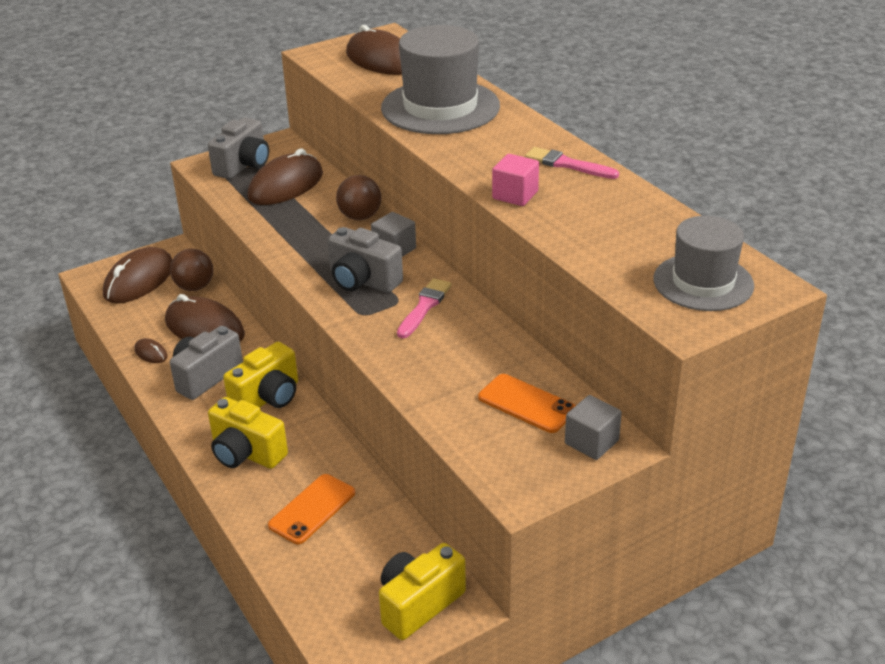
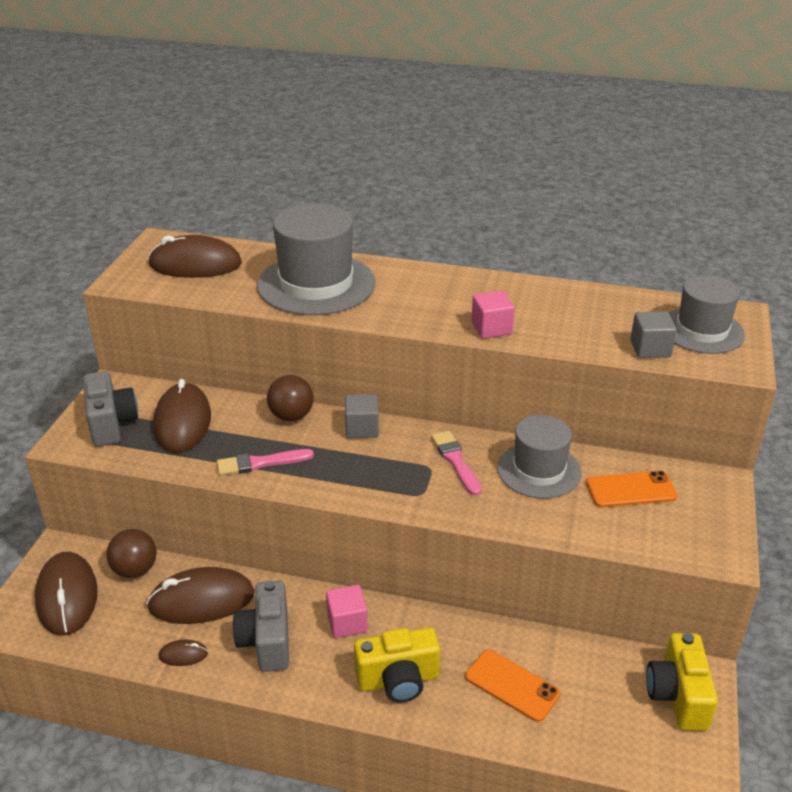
camera: 45 degrees left, 0 degrees up
(268, 398) = (347, 622): yellow camera -> pink cube
(312, 509) = (512, 685): orange phone -> orange phone turned 45 degrees counterclockwise
(363, 281) = (378, 467): grey camera -> none
(476, 348) = (539, 470): none -> grey hat
(567, 164) = (484, 288): pink brush -> pink brush (260, 463)
(591, 442) = (705, 490): grey cube -> grey cube (650, 349)

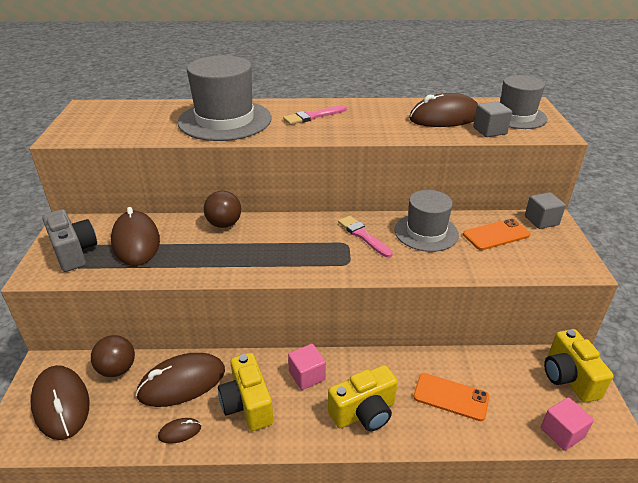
camera: 15 degrees left, 0 degrees up
(195, 265) = (121, 118): brown mouse -> brown mouse (444, 117)
(260, 463) = (211, 262): pink brush -> pink brush (313, 116)
(266, 641) = (247, 404): grey camera -> yellow camera
(362, 428) = (283, 224): grey cube -> grey cube (541, 220)
(491, 328) = (371, 132): pink cube -> pink cube (562, 433)

